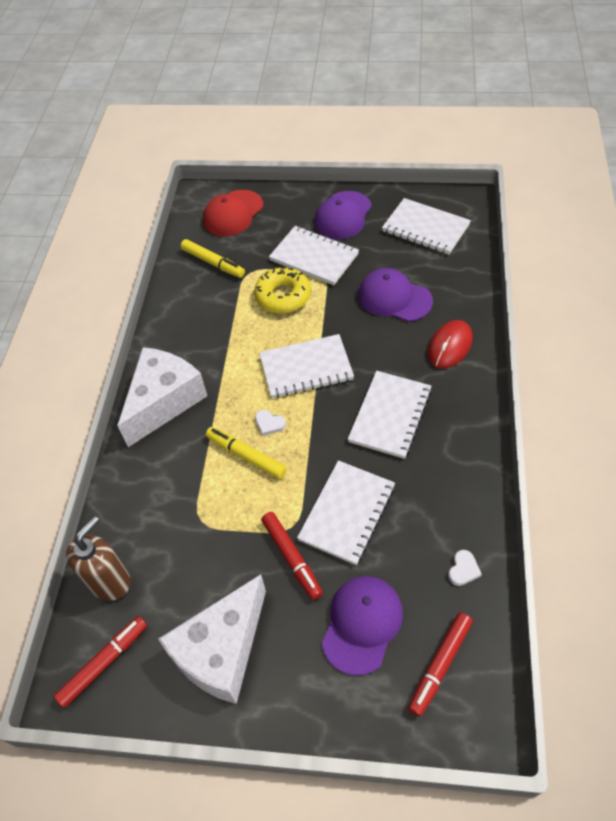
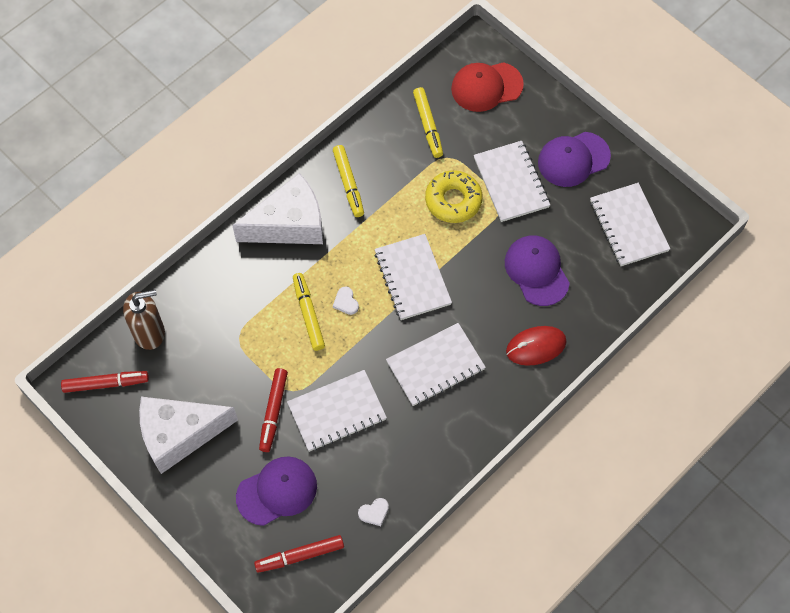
camera: 35 degrees right, 10 degrees up
(187, 340) = (348, 184): none -> yellow marker
(306, 368) = (412, 278): white notebook -> white notebook turned 45 degrees clockwise

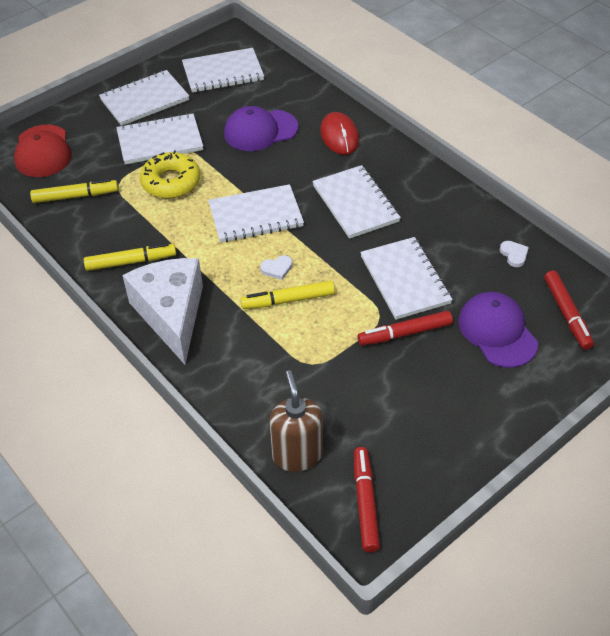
camera: 85 degrees left, 15 degrees down
(179, 435) = (434, 422): white cheese -> none
(273, 412) = (404, 333): red marker -> red marker turned 150 degrees clockwise
(573, 159) = (144, 100): purple cap -> white notebook

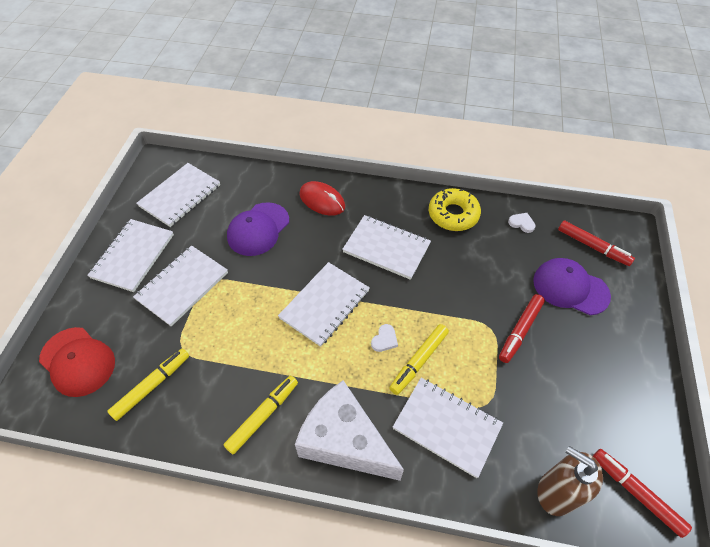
camera: 40 degrees left, 5 degrees up
(171, 182) = (227, 318): yellow donut -> yellow donut (453, 214)
(405, 280) = (478, 288): white notebook -> white notebook (447, 427)

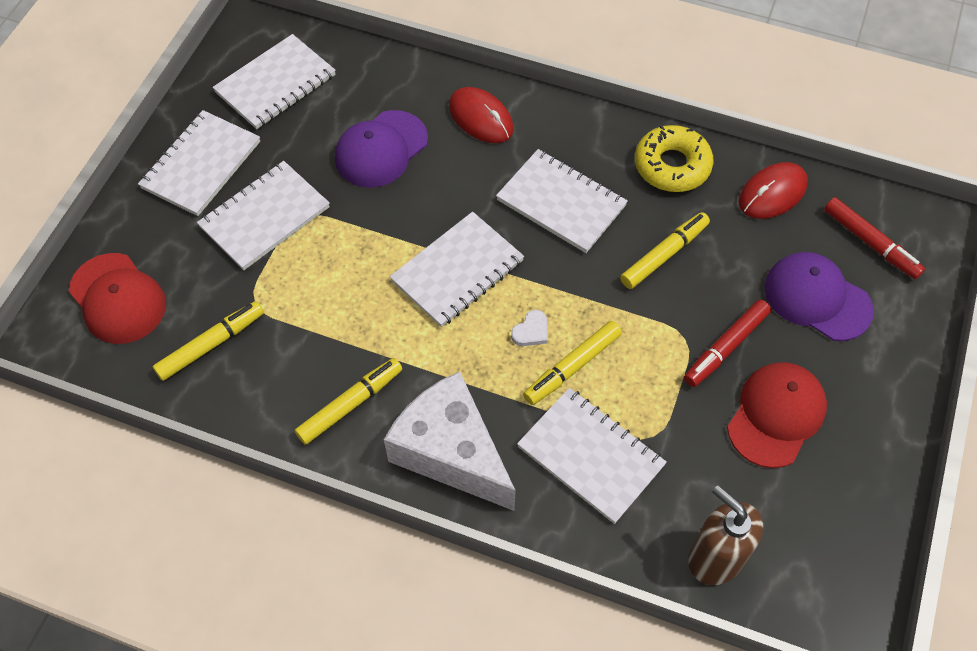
camera: 10 degrees right, 5 degrees up
(463, 273) = (664, 255): none -> yellow marker
(521, 223) = (772, 193): white heart -> red mouse
(567, 374) = (776, 415): none -> red cap
(636, 493) = (823, 576): red marker -> none

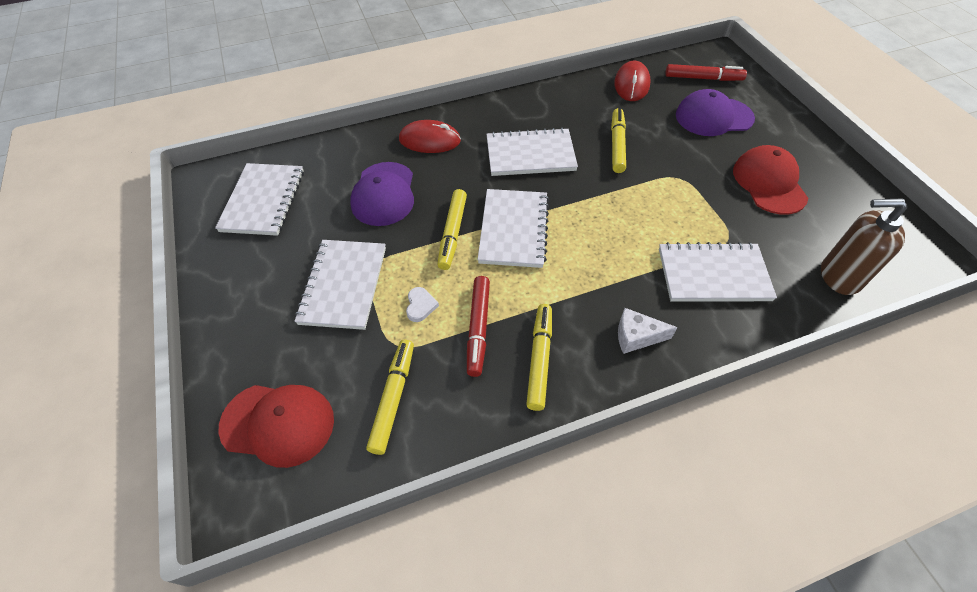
camera: 40 degrees left, 5 degrees down
(201, 165) = (256, 284): white notebook -> none
(451, 452) = (636, 336): white cheese -> white cheese, size x0.45
(531, 331) = (596, 232): white heart -> white heart (420, 306)
(572, 367) = (642, 234): yellow marker -> yellow marker (452, 233)
(672, 166) = (567, 101): yellow donut -> none
(725, 347) = (704, 168): red marker -> red marker (478, 328)

